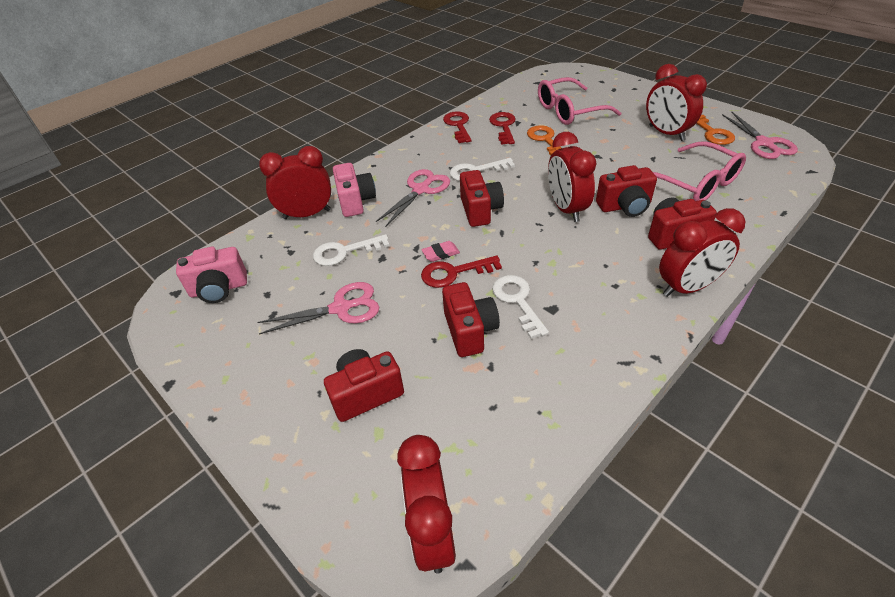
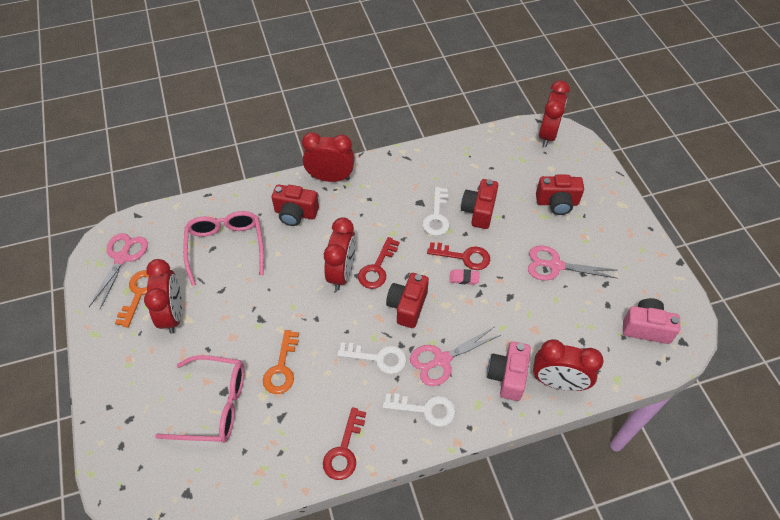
camera: 155 degrees left, 10 degrees up
(344, 252) = (537, 317): white key -> white key (425, 409)
(503, 126) = (300, 418): red key -> red key (377, 268)
(625, 206) = (299, 253): red camera -> none

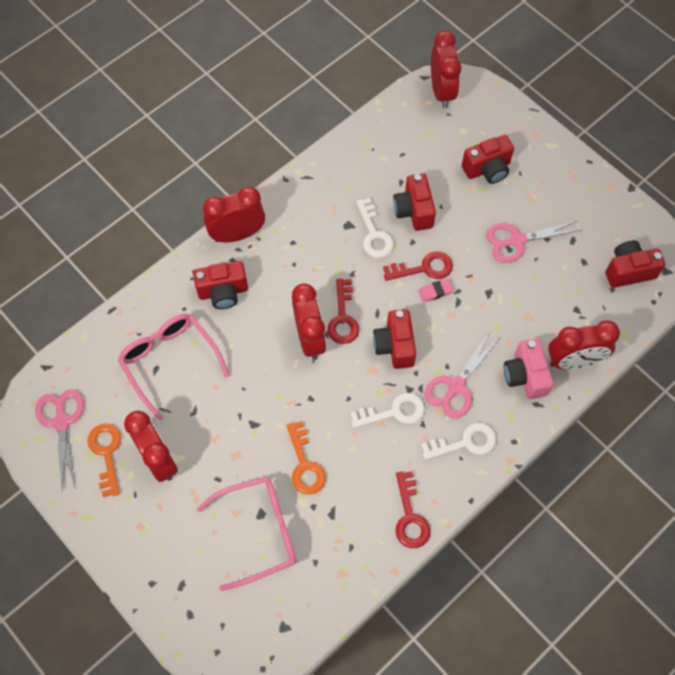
camera: 25 degrees left, 10 degrees up
(646, 328) = (628, 271): pink camera -> red camera

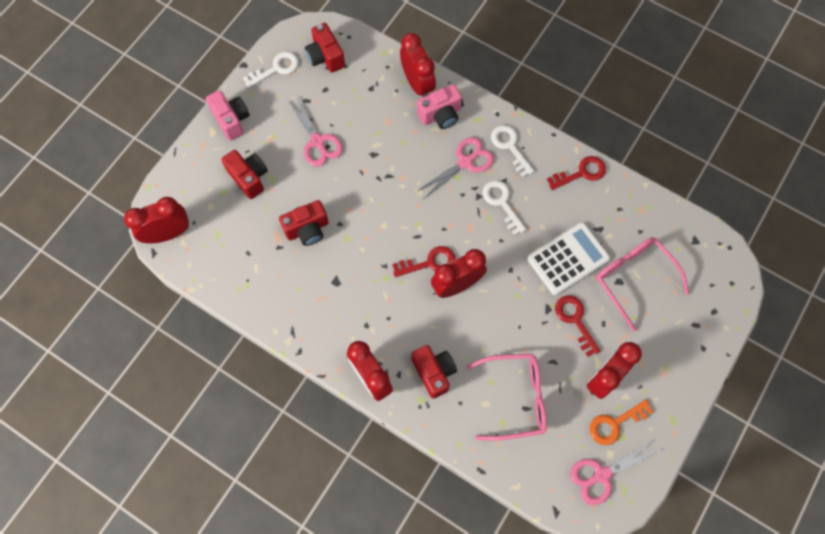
camera: 105 degrees left, 5 degrees up
(170, 362) = (515, 398): pink glasses -> pink glasses turned 135 degrees counterclockwise
(305, 465) = (568, 259): orange key -> white calculator
(374, 234) = (340, 257): white key -> white key (276, 68)
(395, 346) = (443, 215): red camera -> none
(424, 268) = (363, 208): red key -> red key (575, 320)
(435, 292) = (384, 195): pink eraser -> none
(456, 386) = (465, 162): pink scissors -> pink scissors turned 60 degrees counterclockwise
(561, 165) = (231, 120): none -> pink camera

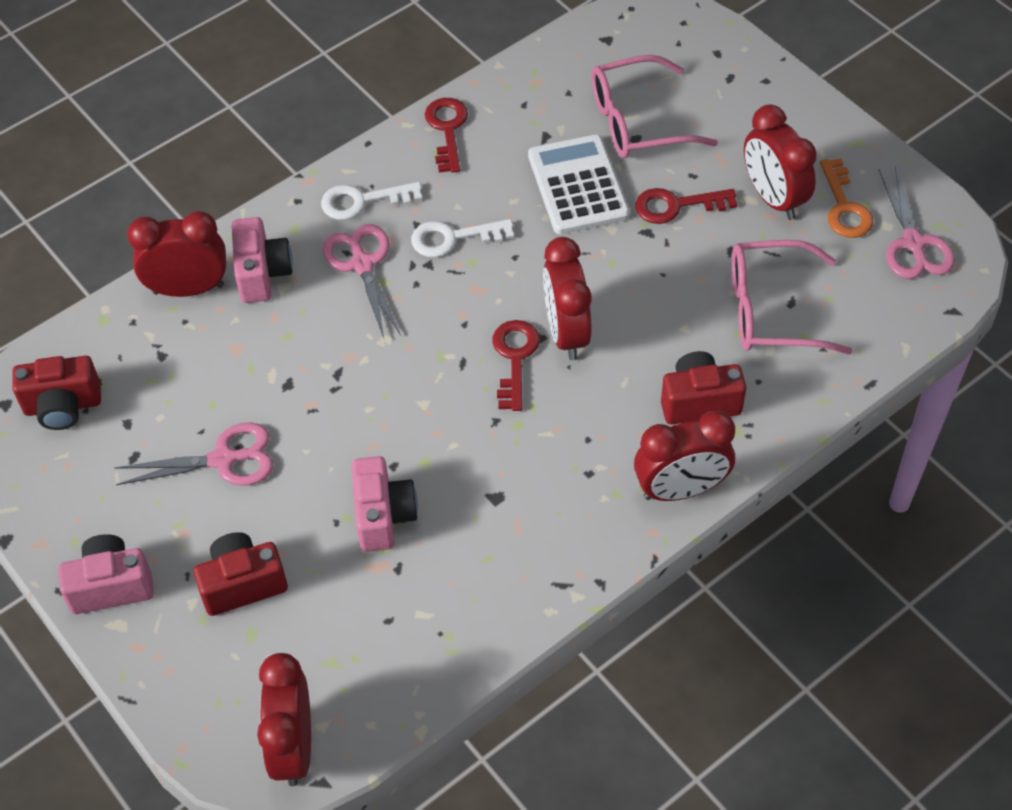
camera: 70 degrees left, 15 degrees down
(276, 68) = (43, 488): white key -> none
(307, 229) = (383, 516): red camera -> pink camera
(515, 398) = (771, 310): pink glasses -> pink glasses turned 105 degrees counterclockwise

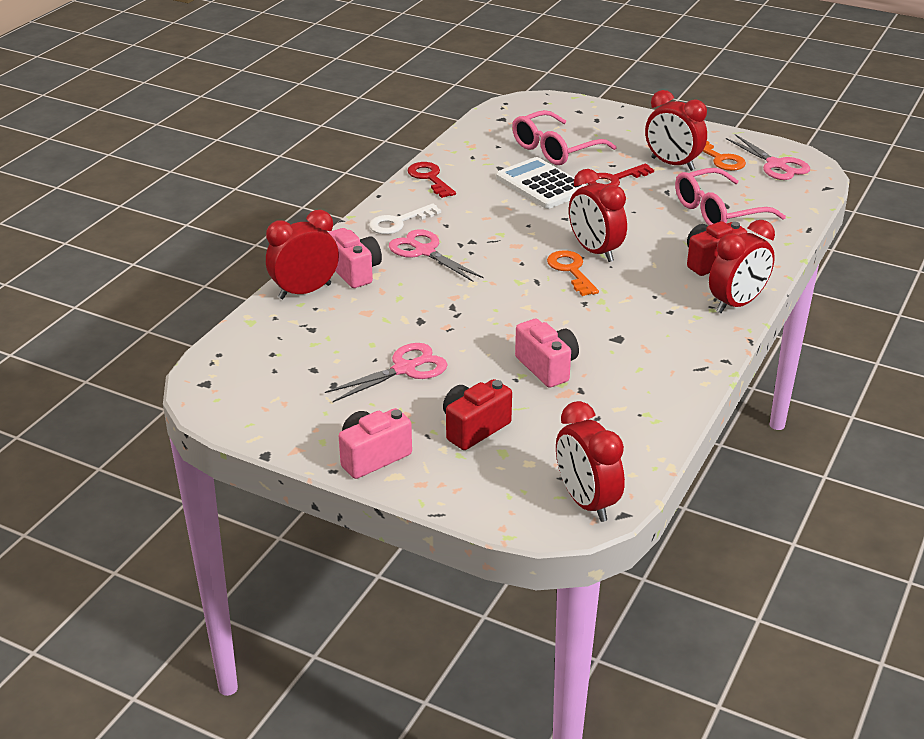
camera: 25 degrees left, 20 degrees down
(63, 406) = (255, 373): red camera -> none
(453, 238) = (478, 226): white key -> none
(514, 358) = (571, 270): red key -> orange key

